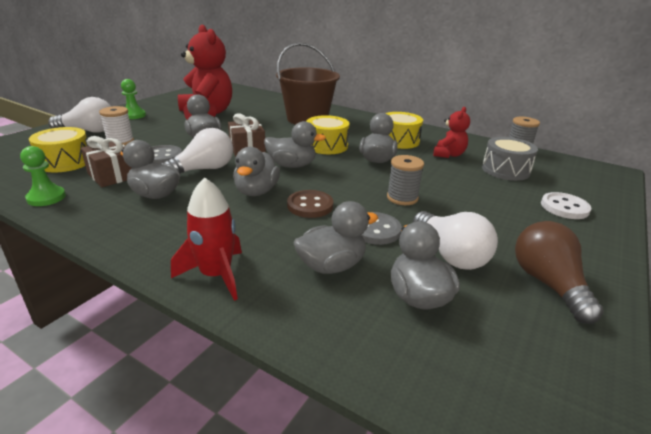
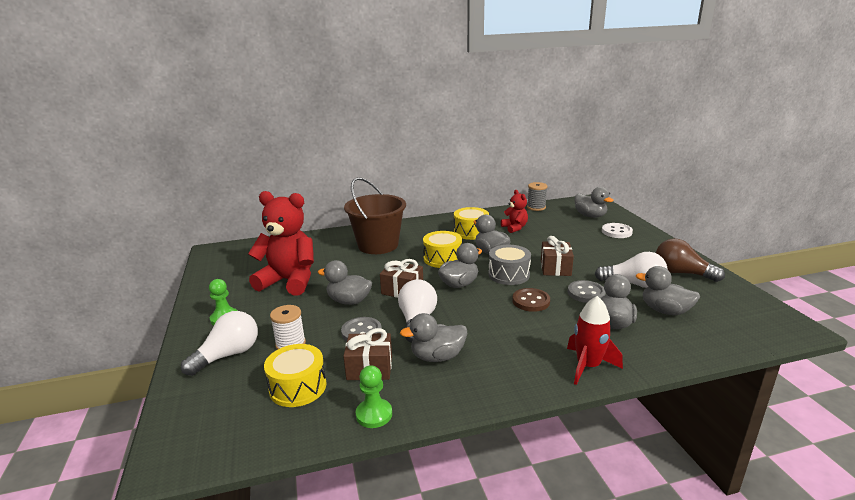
camera: 45 degrees left, 5 degrees down
(256, 191) = (485, 313): grey duck -> grey duck (590, 216)
(402, 198) = (555, 268): grey spool -> brown gift
(505, 170) = (557, 223): grey drum -> grey drum (509, 274)

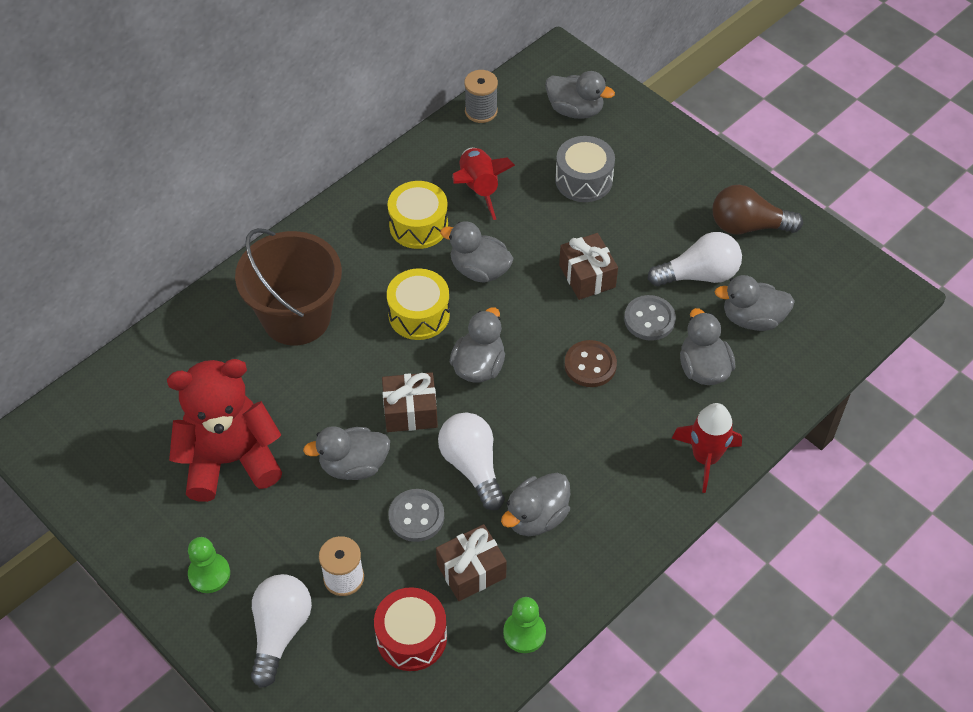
camera: 30 degrees left, 30 degrees up
(298, 387) = (411, 637): yellow drum -> red drum
(509, 274) = (533, 317): grey drum -> grey drum (583, 180)
(514, 228) = (479, 188): red teddy bear -> red rocket
(616, 232) = (631, 146): white button -> none

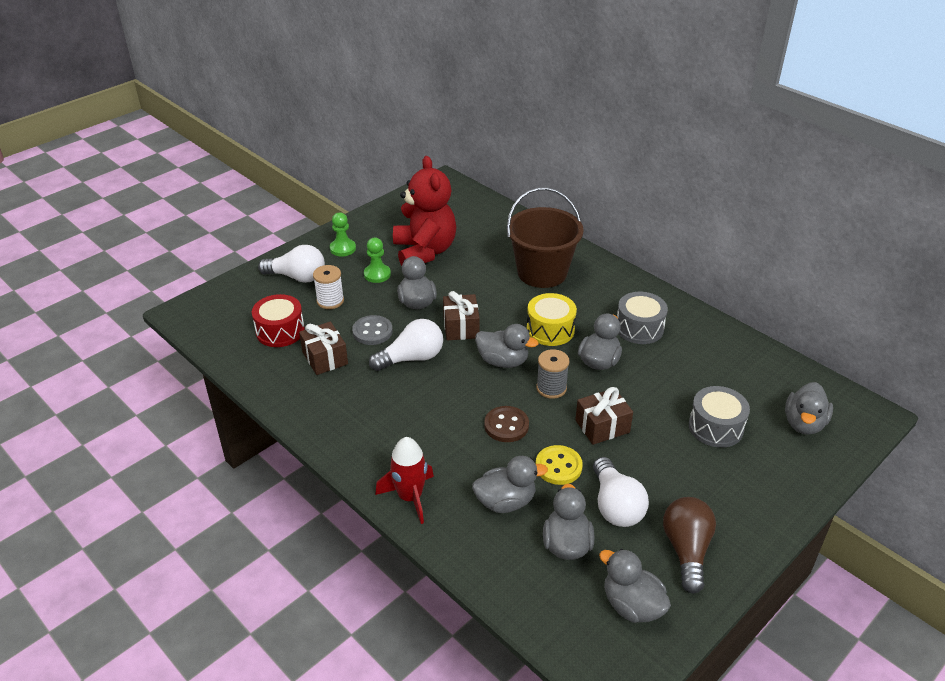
camera: 90 degrees right, 15 degrees down
(418, 225) = (639, 328): yellow drum -> grey drum
(479, 188) = (687, 361): red rocket -> none
(481, 111) = (779, 362): grey spool -> grey spool (551, 388)
(524, 633) = (270, 384): green pawn -> green pawn (377, 274)
(536, 517) = (364, 391): grey duck -> grey duck (632, 605)
(649, 319) = (558, 466): grey button -> yellow button

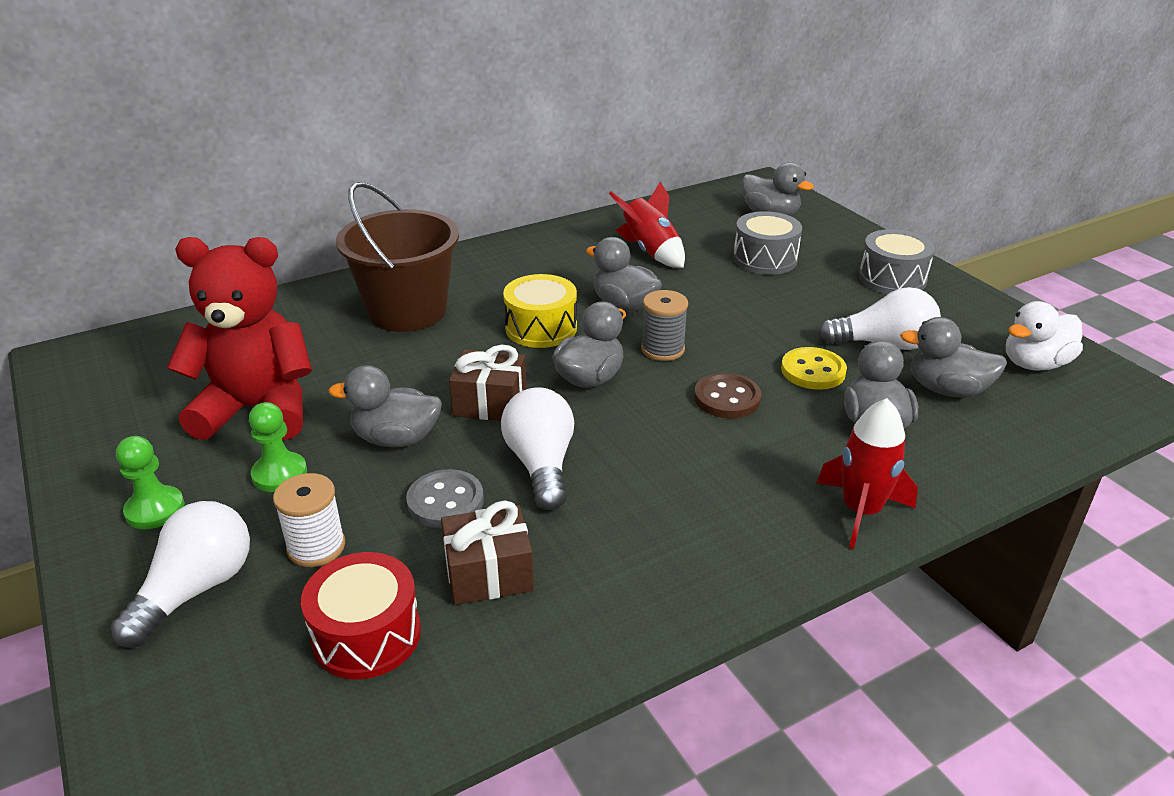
camera: 75 degrees left, 5 degrees down
(602, 426) = (746, 326): brown gift -> none
(632, 605) = (1034, 364): grey duck -> white duck
(639, 328) = (573, 266): grey drum -> grey drum (892, 279)
(686, 362) = (650, 252): none -> red rocket
(686, 550) = (950, 315): brown light bulb -> none

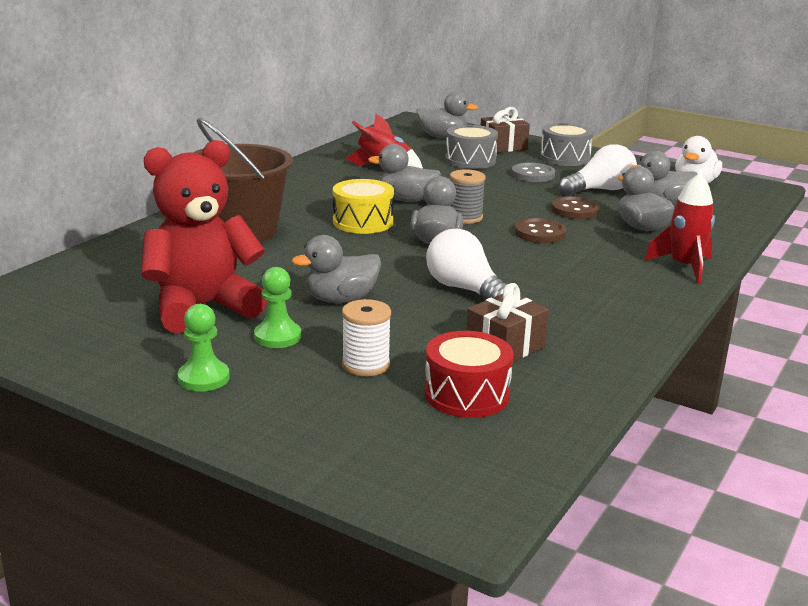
camera: 30 degrees left, 10 degrees down
(196, 589) = (307, 407): white light bulb -> none
(445, 501) = (425, 321): grey button -> grey button (533, 174)
(490, 403) = (383, 267): brown gift -> brown gift (503, 146)
(813, 371) = (575, 210): yellow button -> brown button

